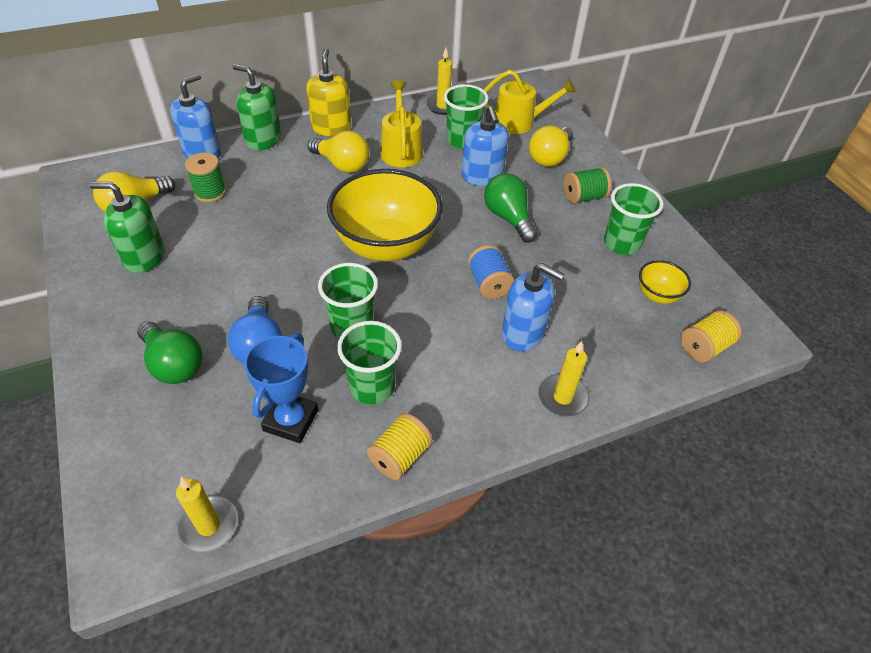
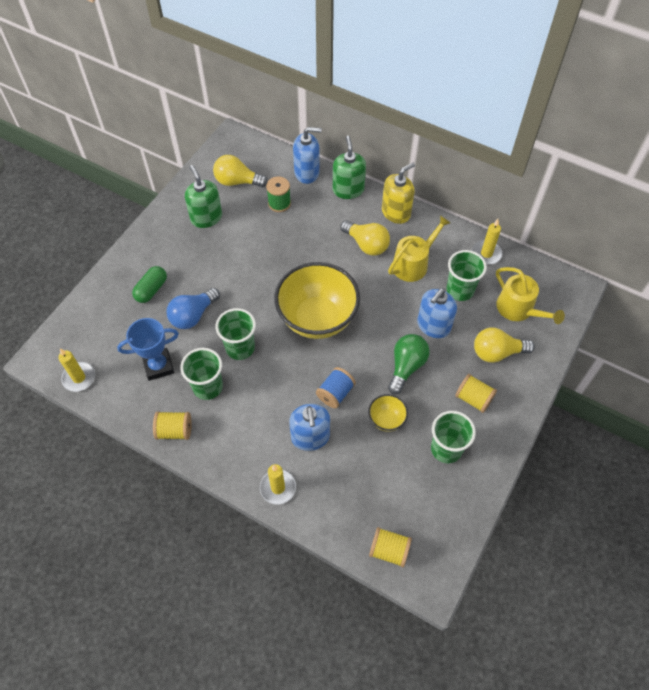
camera: 55 degrees right, 10 degrees up
(174, 364) = (151, 290): green light bulb -> green capsule
(342, 165) = (366, 244): yellow light bulb -> yellow light bulb turned 45 degrees counterclockwise
(584, 197) = (473, 399): green spool -> yellow spool
(657, 295) = (413, 497): yellow bowl -> yellow bowl (386, 420)

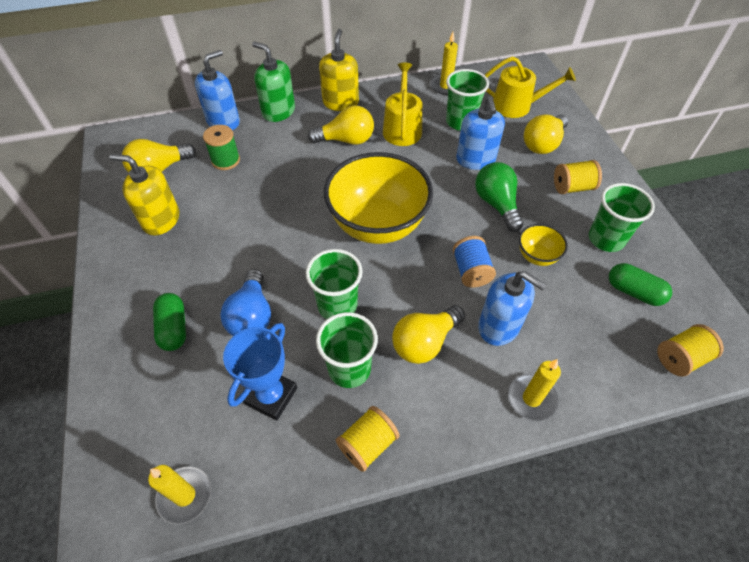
camera: 45 degrees left, 5 degrees down
(206, 217) = (161, 220): green soap dispenser -> yellow soap dispenser
(260, 408) = (424, 342): none -> yellow light bulb
(416, 493) = (634, 292): none -> green capsule

